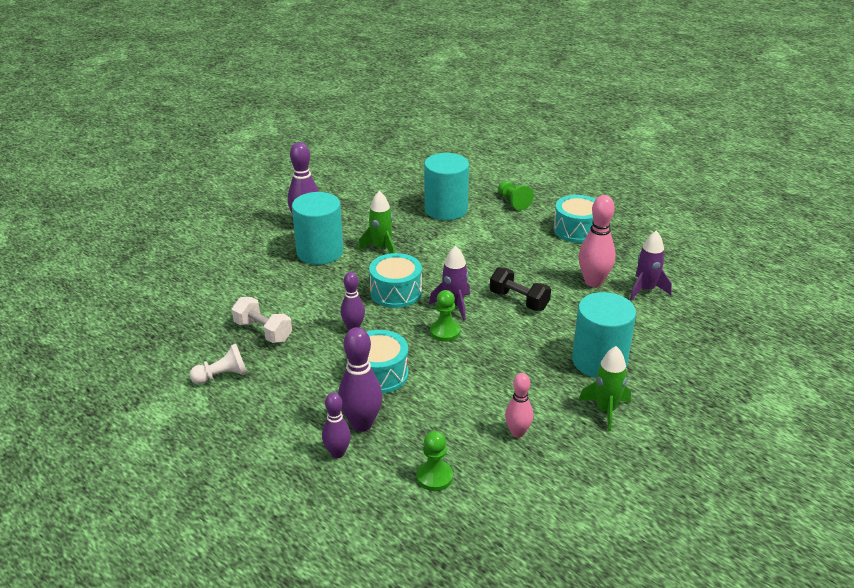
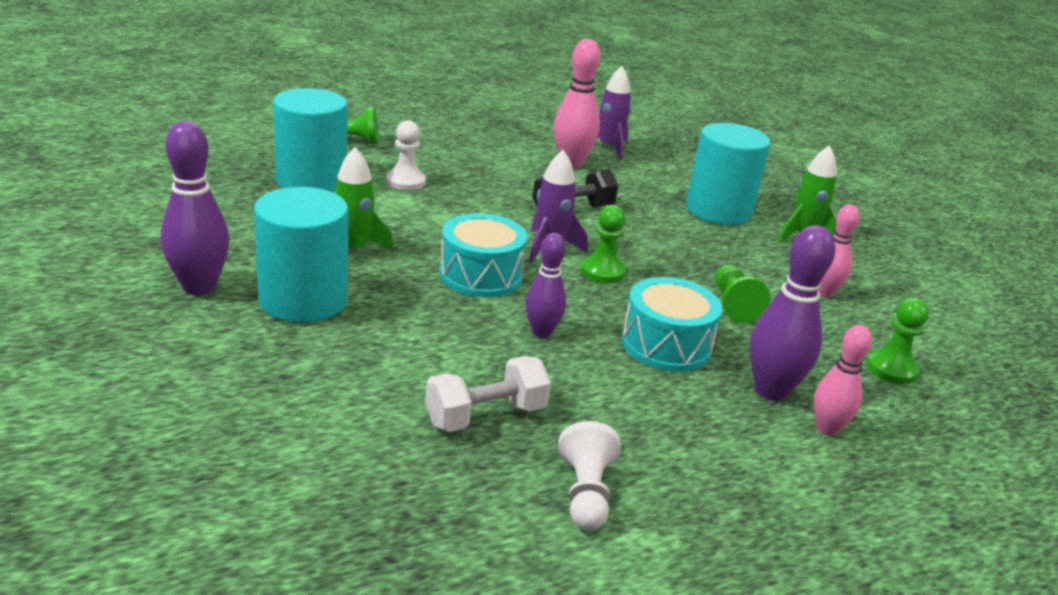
camera: 70 degrees left, 5 degrees down
(337, 453) = (827, 428): purple bowling pin -> pink bowling pin
(455, 392) = (733, 305): none -> green pawn
(481, 235) = (405, 182): none -> white pawn
(576, 230) = (458, 135): turquoise drum -> none

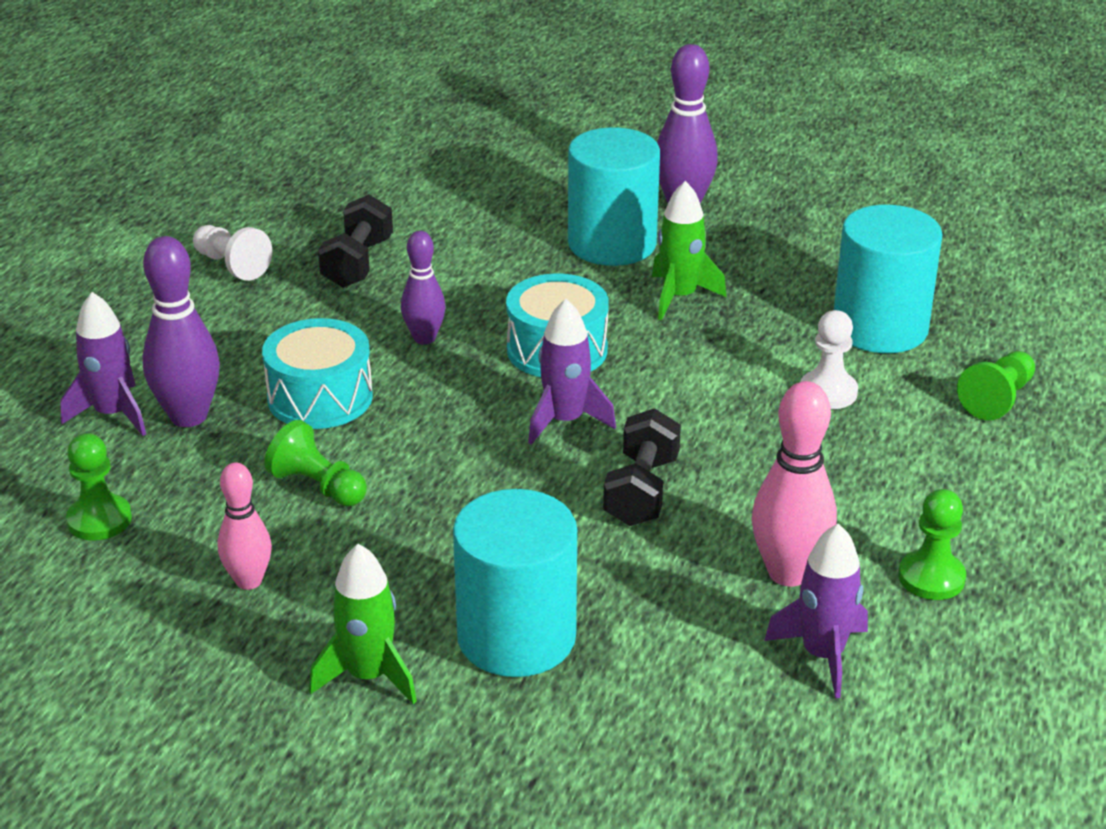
camera: 135 degrees right, 5 degrees up
(485, 415) = (358, 263): white dumbbell -> black dumbbell
(602, 272) = (479, 432): green pawn -> green pawn (931, 578)
(827, 428) = (113, 414): pink bowling pin -> purple rocket

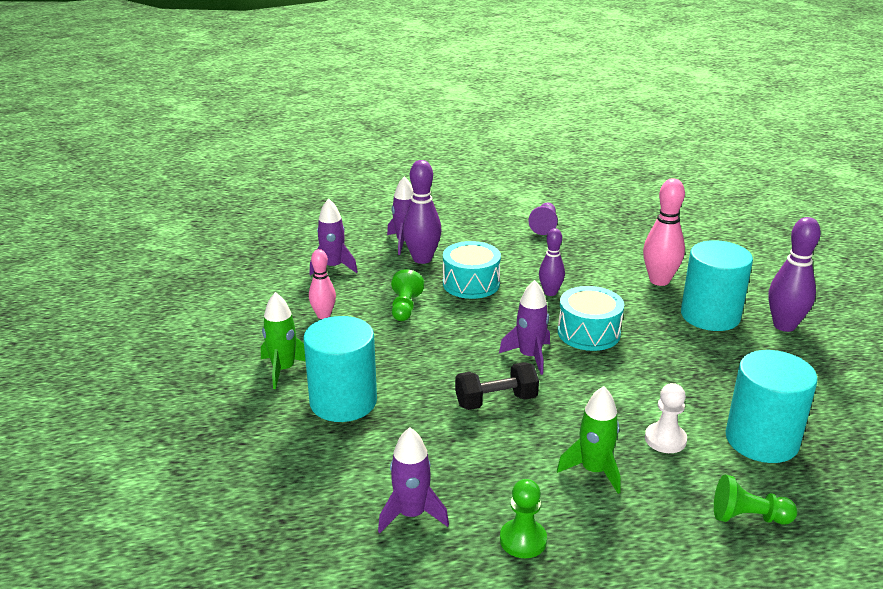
camera: 60 degrees right, 5 degrees down
(99, 520) = (333, 267): green pawn -> purple rocket
(232, 265) = (544, 226): white pawn -> purple pawn
(358, 263) = (588, 253): black dumbbell -> none
(679, 297) = (690, 354): green rocket -> green rocket (594, 470)
(788, 573) = (474, 478): pink bowling pin -> pink bowling pin (659, 280)

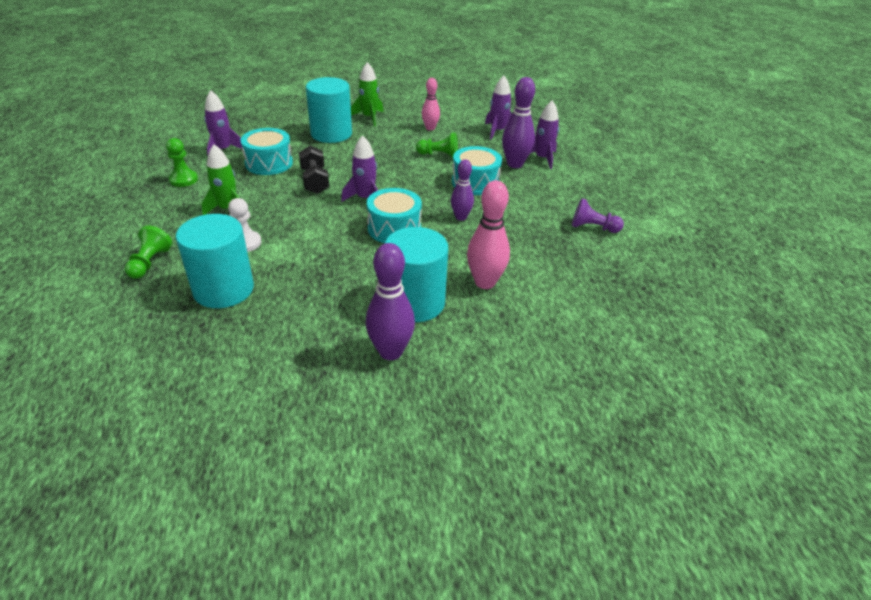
camera: 90 degrees right, 10 degrees up
(450, 453) = (269, 163): none -> turquoise drum

